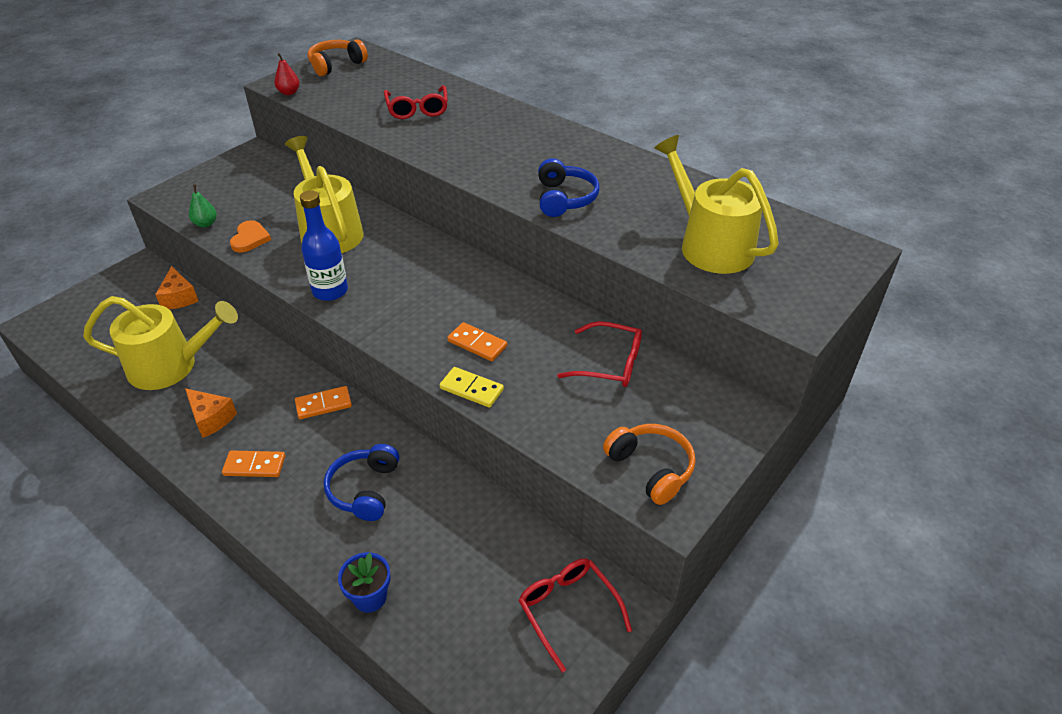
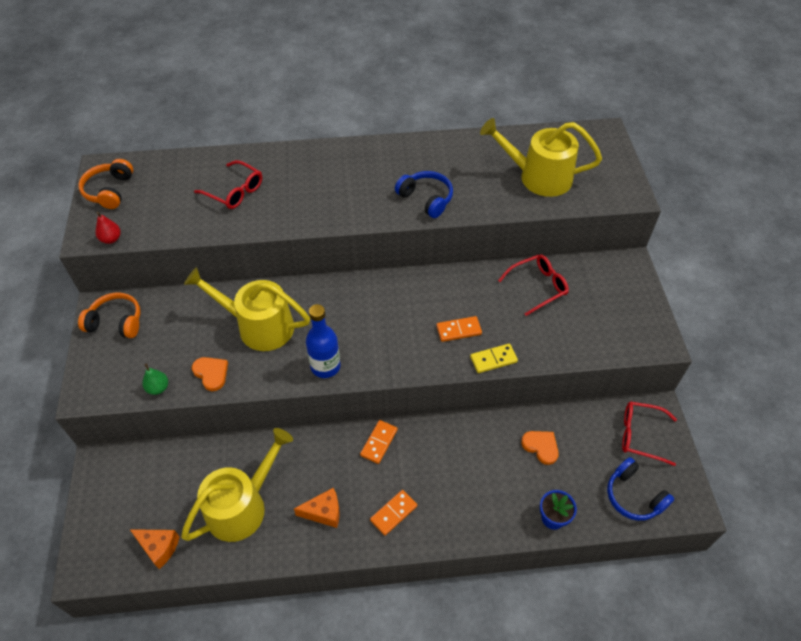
camera: 45 degrees left, 10 degrees up
(179, 297) = (170, 458): orange cheese -> orange cheese (159, 547)
(364, 489) = (472, 468): blue headphones -> blue headphones (633, 496)
(451, 528) = (541, 447): none -> orange heart
(651, 468) = (627, 329): orange headphones -> orange headphones (116, 322)

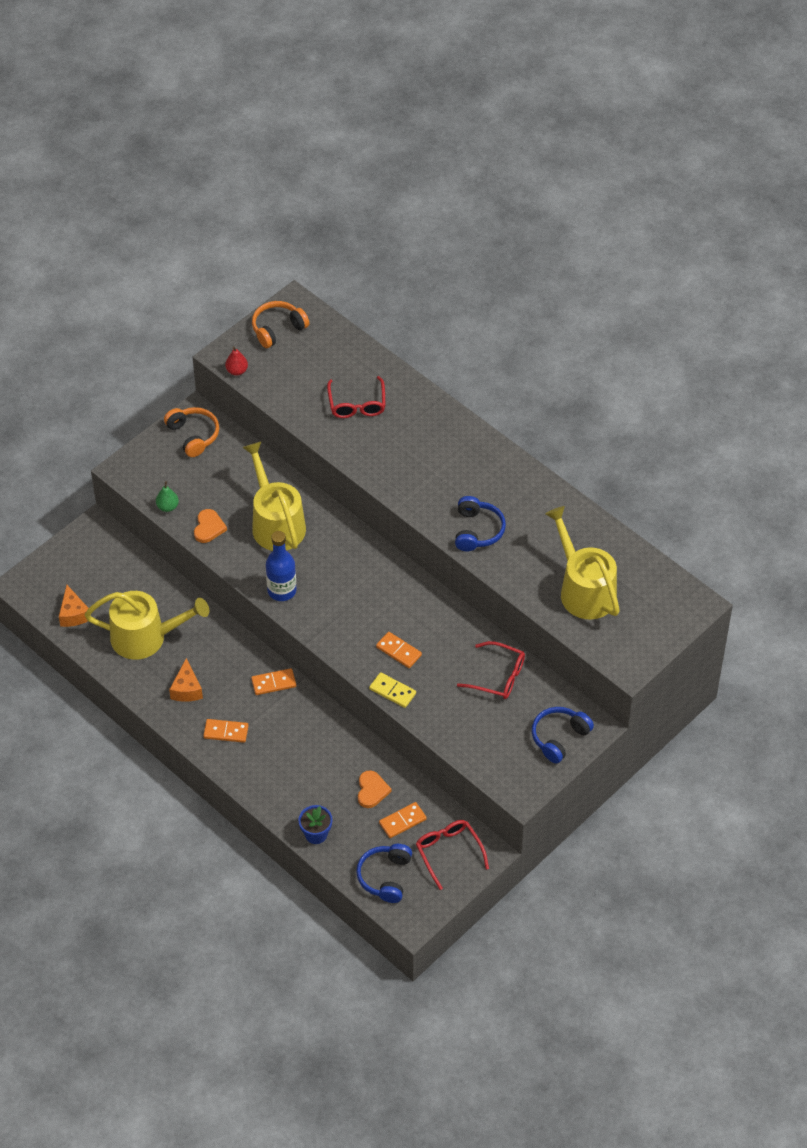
camera: 50 degrees right, 0 degrees up
(324, 512) = (187, 689): orange cheese -> orange cheese turned 45 degrees clockwise
(587, 446) = (402, 821): none -> orange domino
(624, 288) = (559, 737): none -> blue headphones

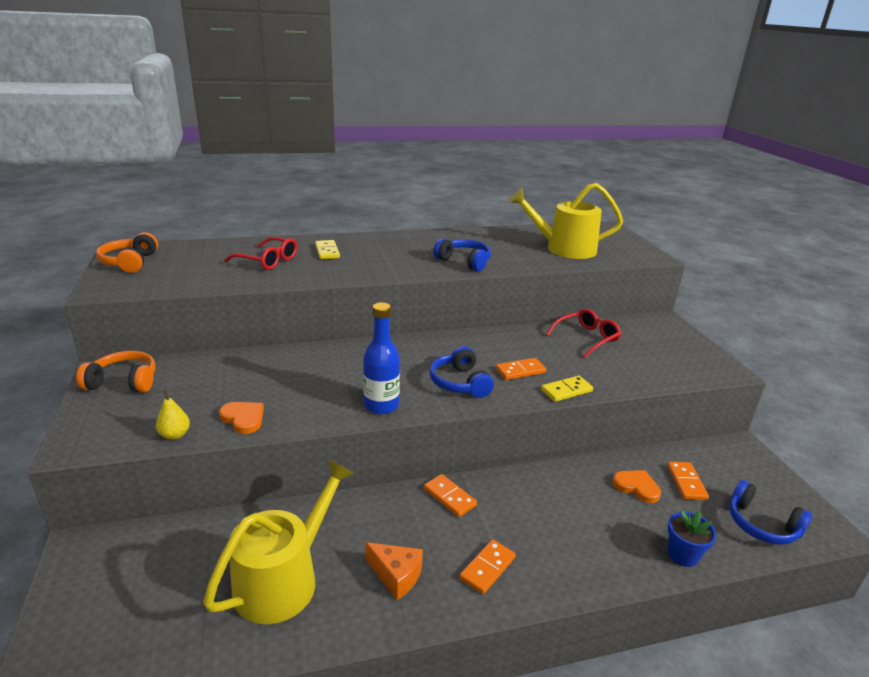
camera: 60 degrees left, 25 degrees down
(73, 614) = (162, 642): orange cheese -> none
(167, 507) = (175, 435): green pear -> yellow pear
(237, 371) = (129, 291): red pear -> none
(273, 683) = (449, 497): orange domino -> orange domino turned 60 degrees counterclockwise
(276, 523) = (298, 377): yellow watering can -> none
(411, 427) = (327, 251): none -> yellow domino
(449, 853) = (737, 469): red glasses -> none
(559, 737) = (669, 336): blue headphones -> blue headphones (460, 383)

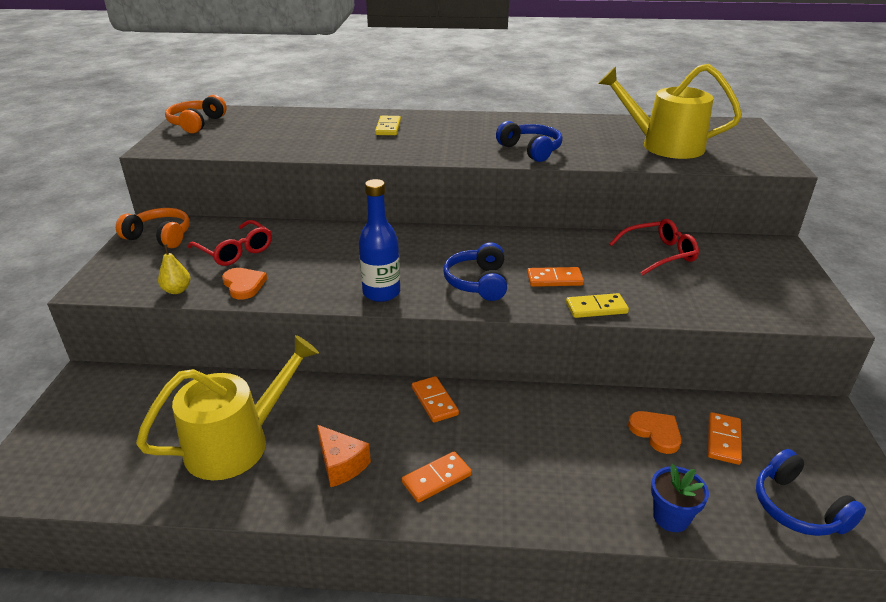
camera: 20 degrees right, 5 degrees up
(267, 260) = (322, 132): red glasses -> red glasses (235, 251)

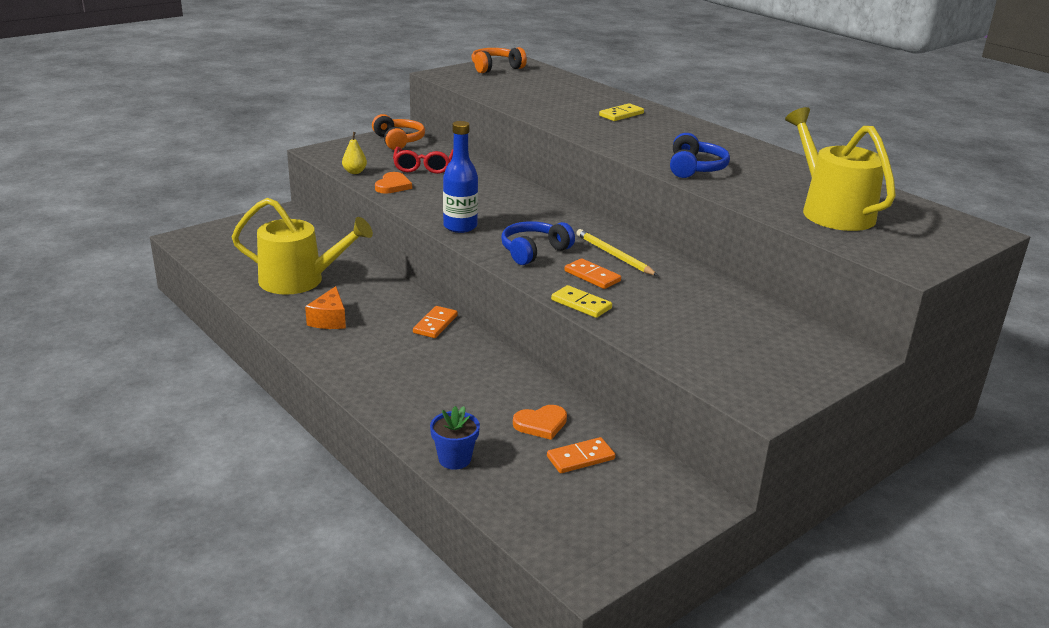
camera: 45 degrees right, 5 degrees down
(437, 479) = (363, 356): orange domino -> none
(531, 253) = (614, 255): none -> yellow pencil
(656, 432) = (541, 424): orange heart -> orange heart turned 60 degrees clockwise
(658, 254) = (719, 304): red glasses -> none
(797, 508) = (548, 515): blue headphones -> none

